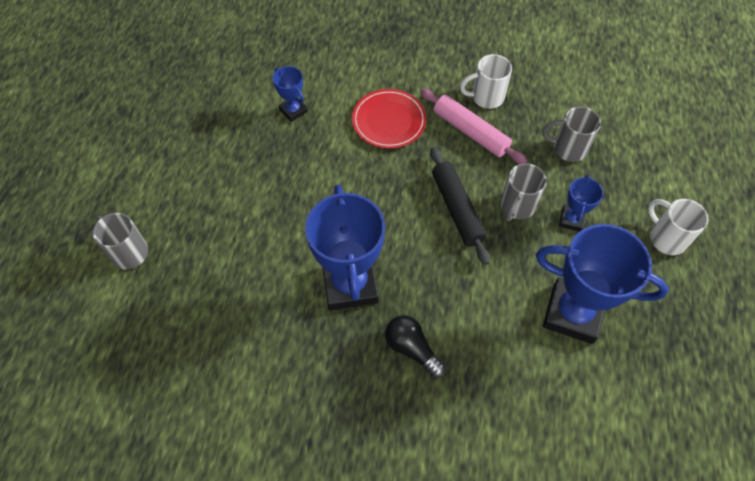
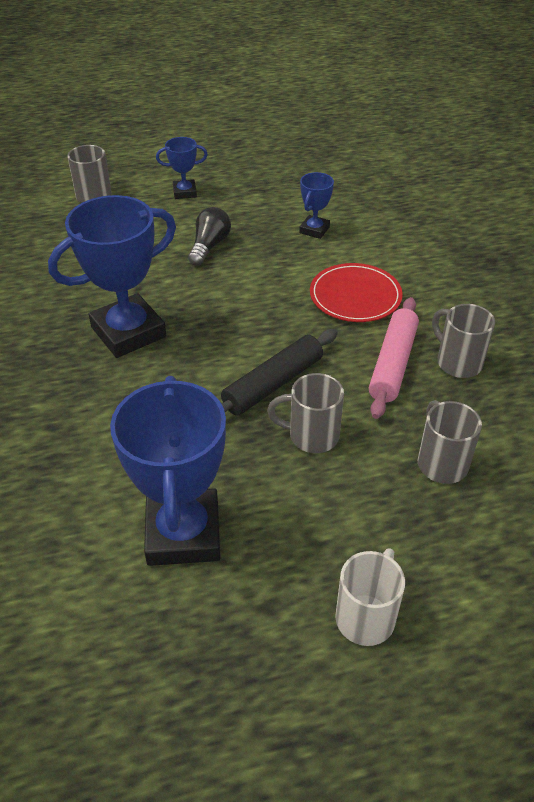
camera: 65 degrees right, 15 degrees down
(412, 348) = (72, 400): black light bulb -> black light bulb (209, 246)
(486, 97) = (457, 362): white mug -> grey mug
(571, 220) = (327, 496): blue trophy -> blue trophy (184, 192)

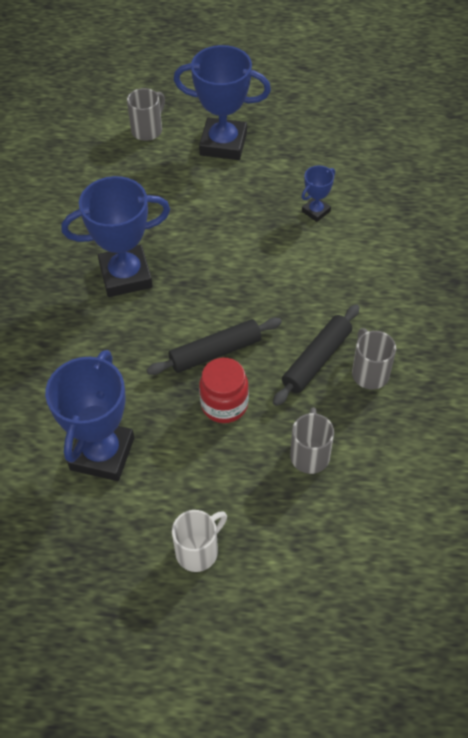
camera: 20 degrees right, 10 degrees up
(184, 192) = (223, 144): blue trophy -> blue trophy, size x2.08
(209, 246) = (221, 207): black light bulb -> none
(311, 436) = (224, 404): grey mug -> red jar
(355, 296) = (318, 288): red plate -> none
(392, 364) = (316, 360): pink rolling pin -> black rolling pin

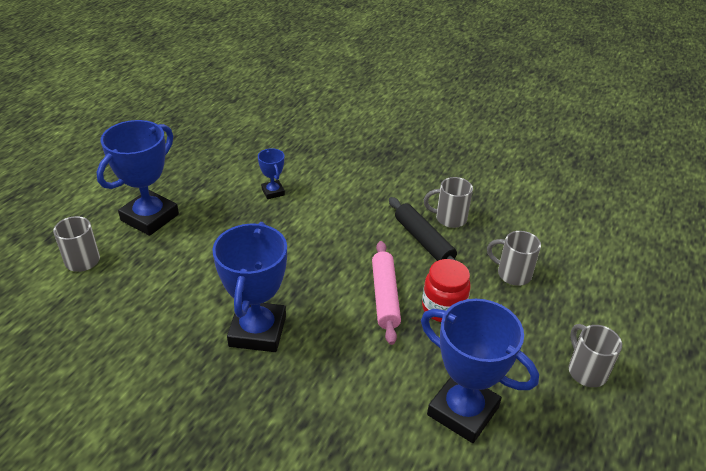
camera: 70 degrees left, 15 degrees down
(198, 551) = (586, 371): white mug -> grey mug
(215, 352) = (385, 296): black rolling pin -> pink rolling pin

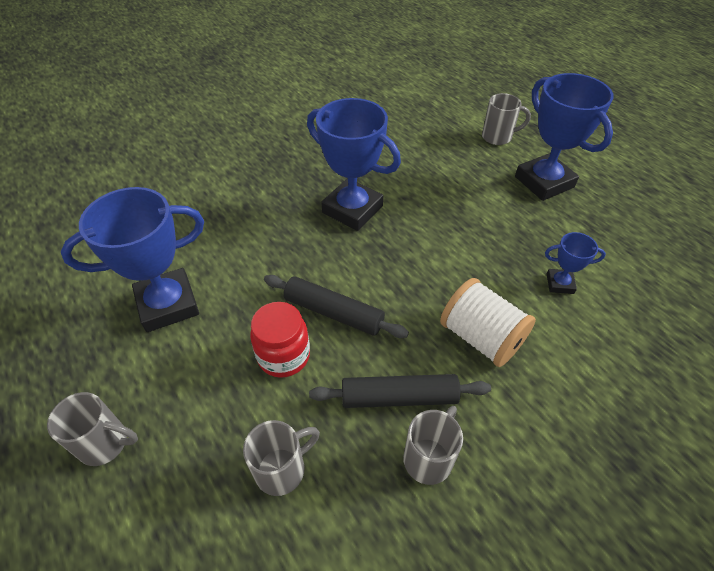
camera: 120 degrees right, 10 degrees up
(349, 217) = (481, 337): none -> white spool
(385, 296) = (333, 313): pink rolling pin -> black rolling pin

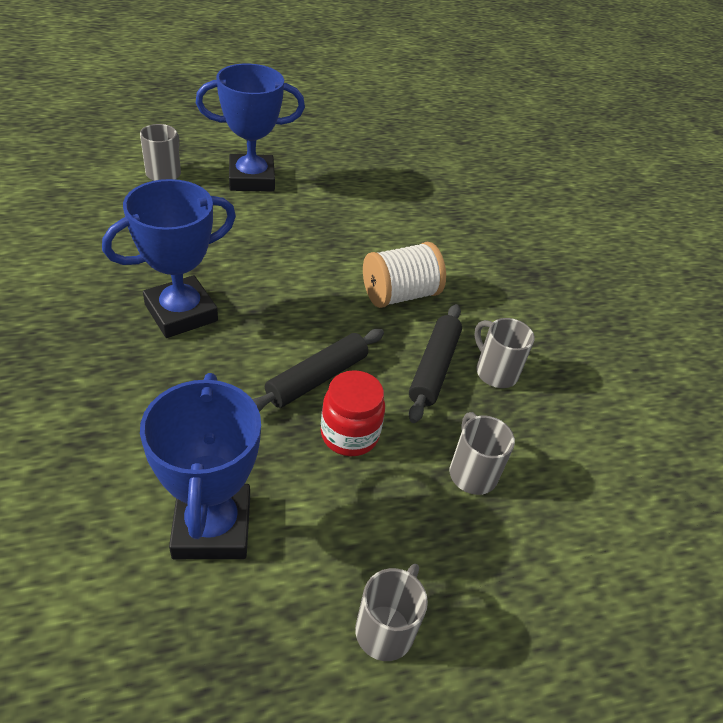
camera: 75 degrees left, 5 degrees down
(560, 283) = (371, 228): blue trophy -> none

